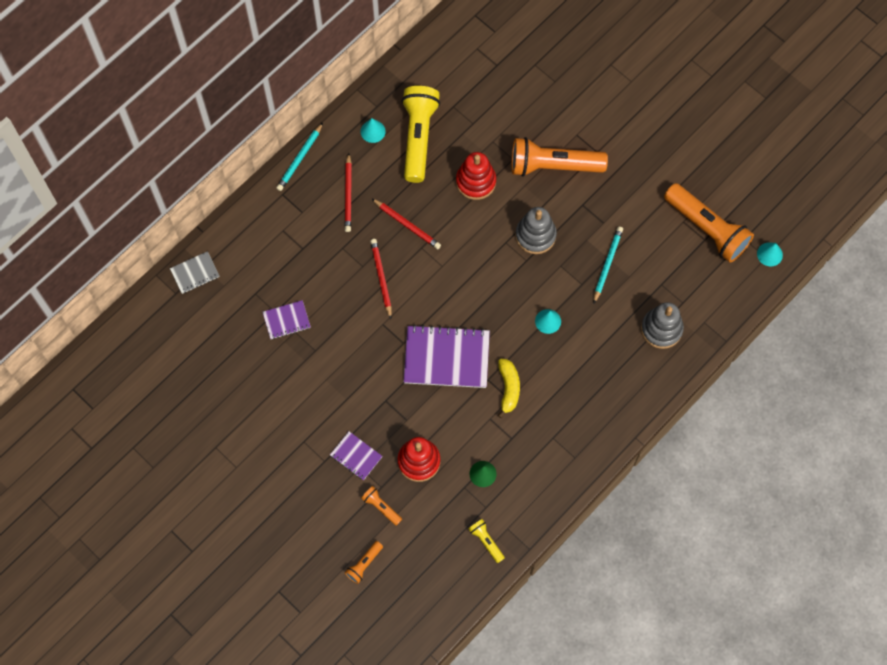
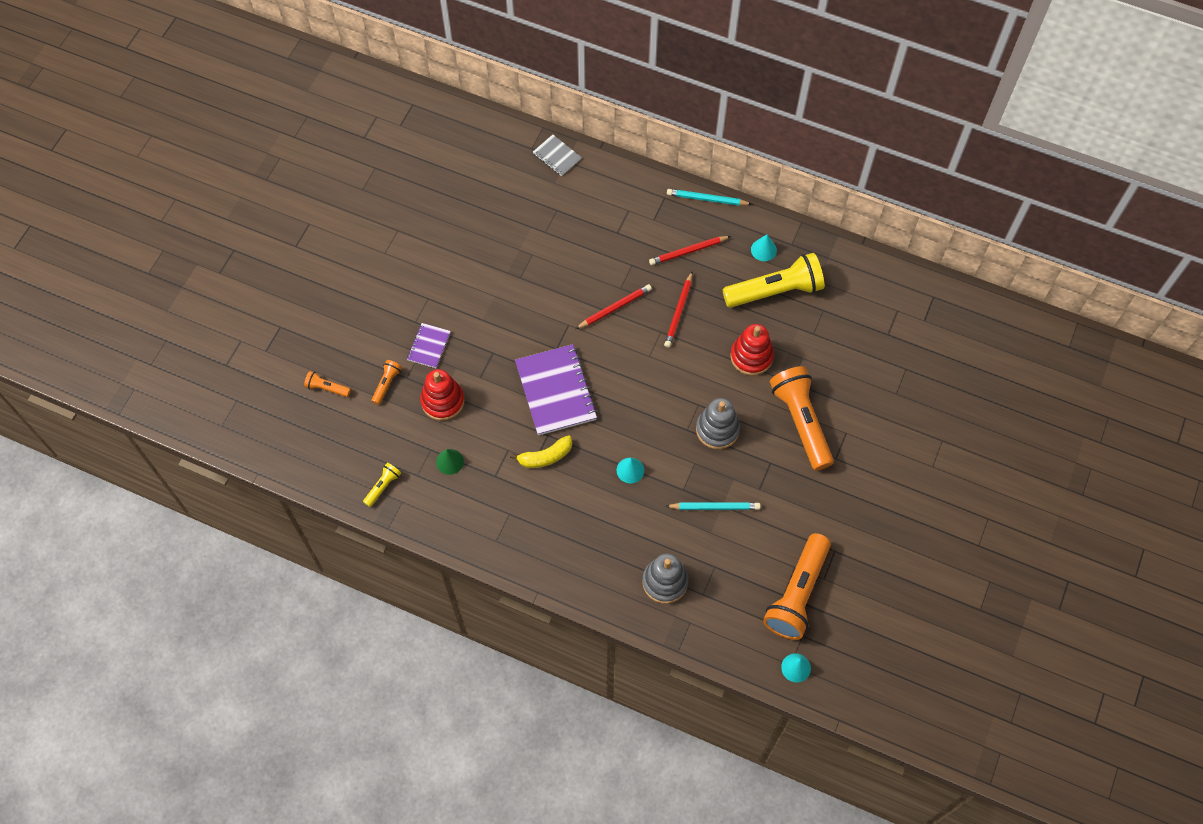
camera: 70 degrees right, 5 degrees down
(286, 320) = (540, 244): purple notebook -> none

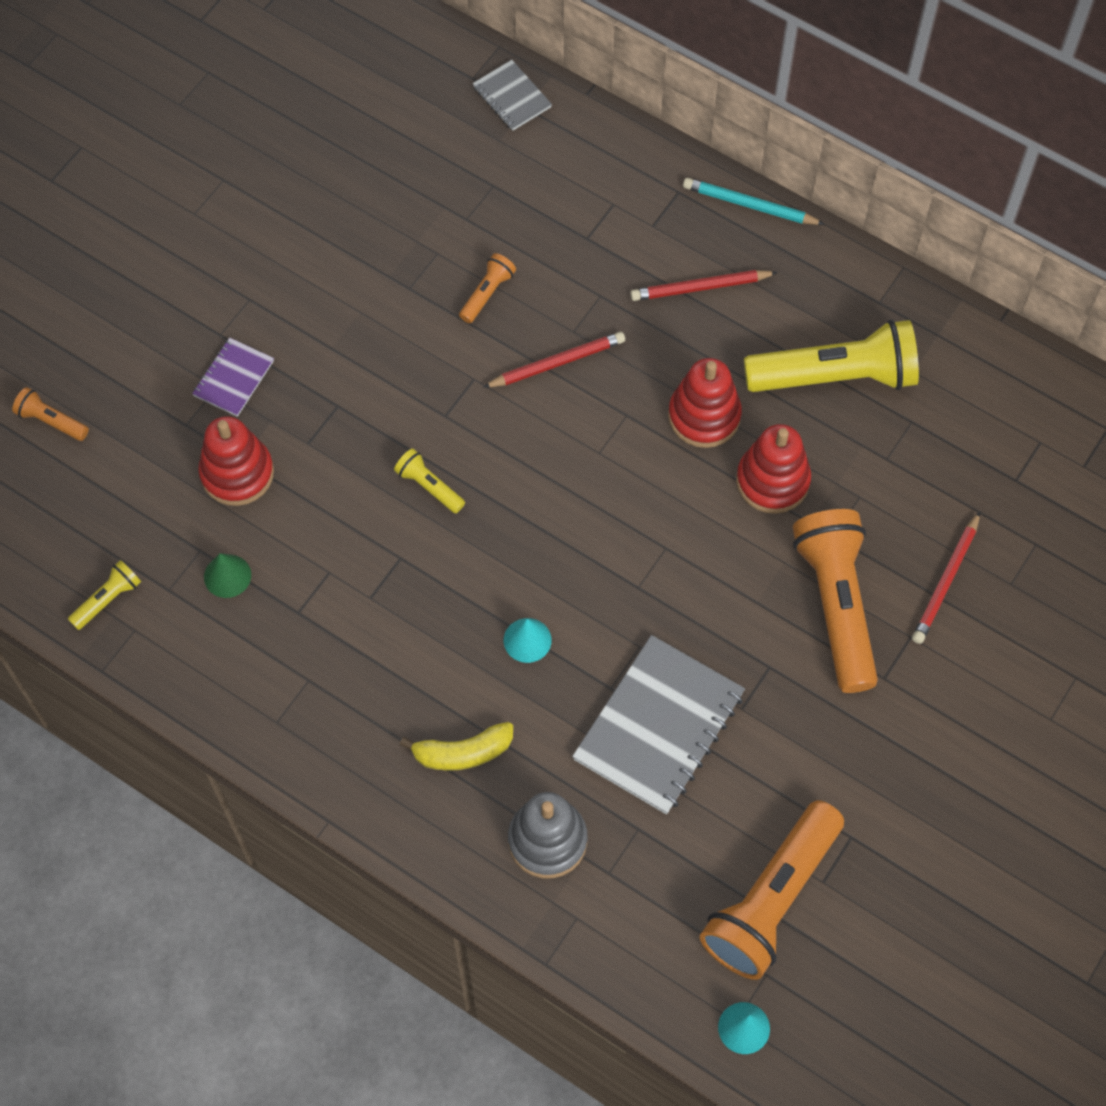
camera: 10 degrees right, 0 degrees up
(386, 384) = (151, 430): orange flashlight -> orange flashlight (487, 293)
(545, 457) = (388, 594): yellow banana -> yellow banana (462, 753)
(556, 391) = (429, 486): purple notebook -> yellow flashlight
(679, 312) = (664, 386): red pencil -> red pencil (946, 581)
(705, 325) = (704, 416): none -> red stacking toy
(715, 507) = (659, 726): turquoise pencil -> grey notebook
(717, 429) = (689, 595): grey stacking toy -> none
(763, 250) = (829, 304): turquoise cone -> none

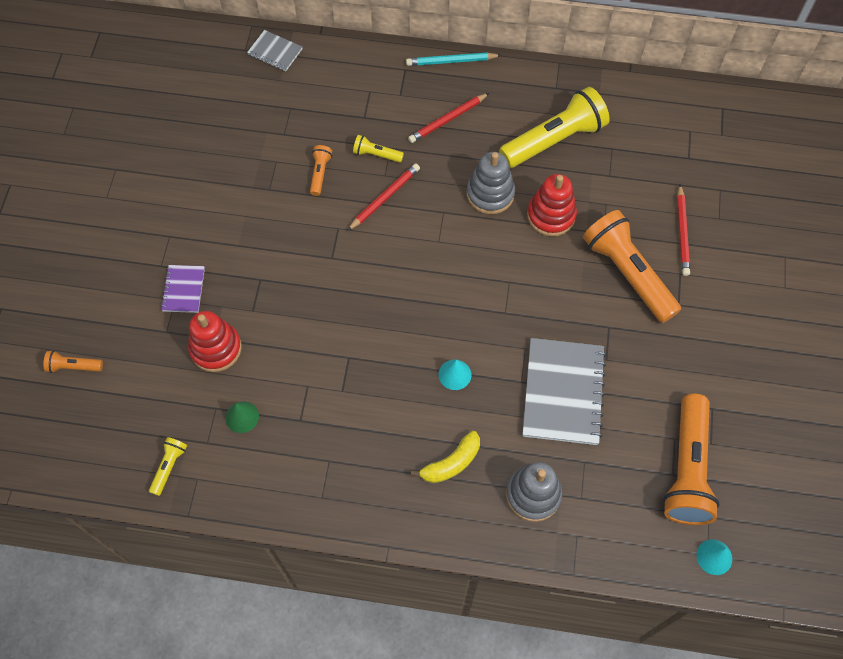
camera: 25 degrees left, 0 degrees up
(429, 486) = (344, 305): yellow flashlight -> yellow flashlight (376, 154)
(704, 416) = (490, 194): red stacking toy -> grey stacking toy

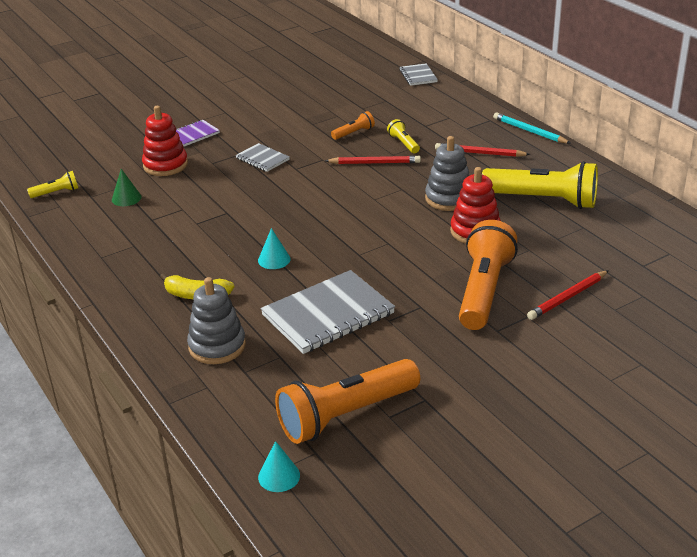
camera: 50 degrees right, 30 degrees down
(74, 366) = (89, 130): orange flashlight -> none
(289, 269) = (262, 159): none -> grey notebook

